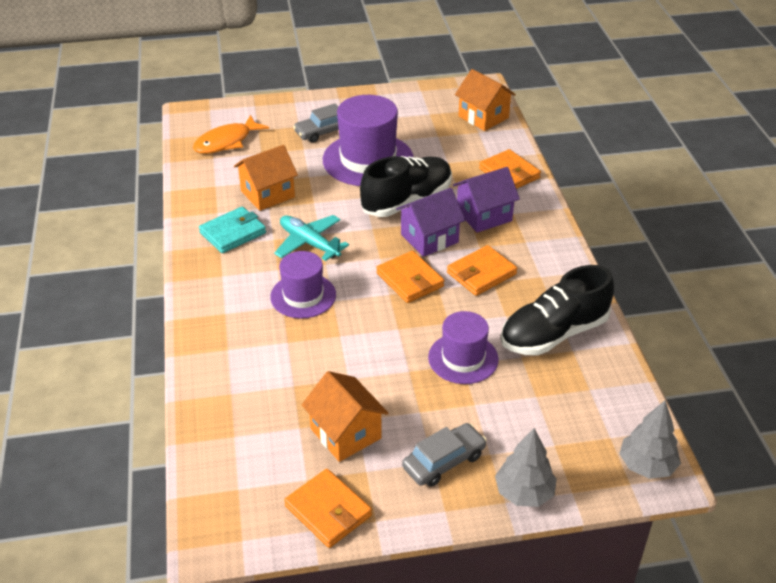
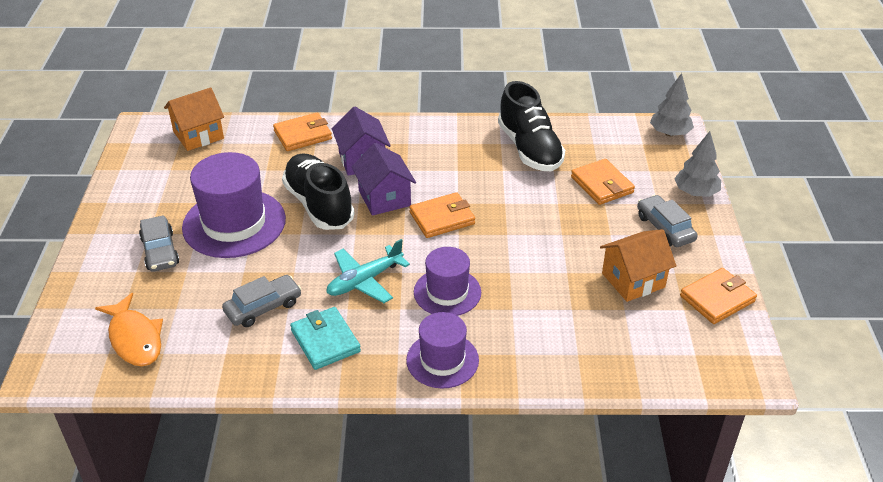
camera: 80 degrees left, 0 degrees up
(267, 194) = (263, 307): orange house -> grey car
(463, 358) = (551, 201): purple hat -> purple hat (442, 360)
(481, 273) = (445, 174): orange wallet -> orange wallet (602, 185)

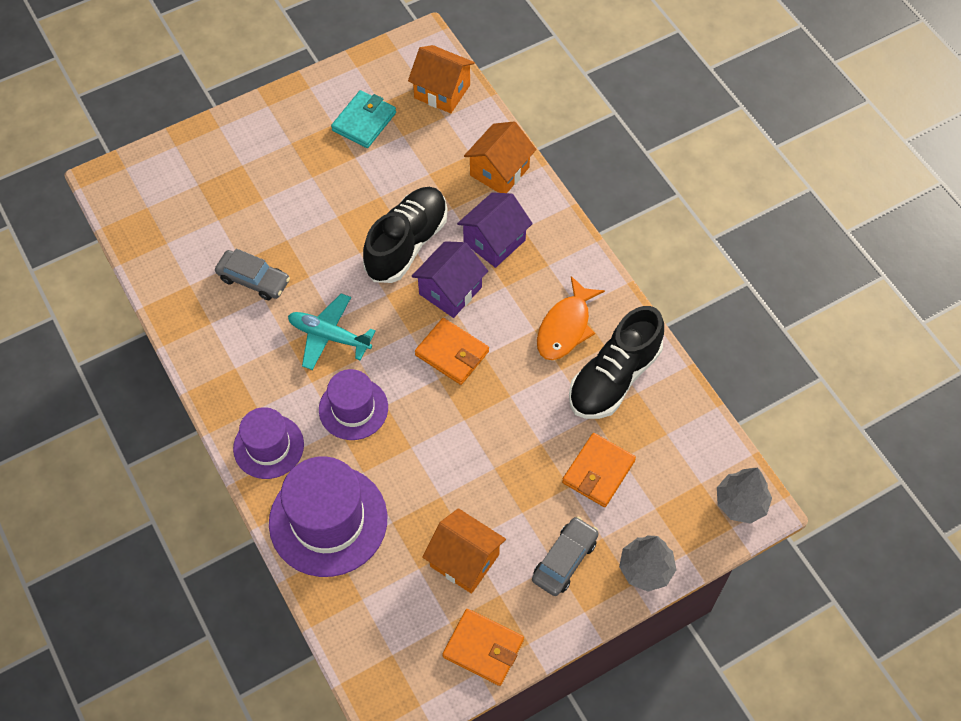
camera: 60 degrees right, 20 degrees up
(135, 338) = (170, 214): orange fish -> orange fish (565, 327)
(160, 251) = (274, 165): grey car -> none
(234, 223) = (341, 195): purple hat -> purple hat (328, 520)
(303, 135) = (499, 171): orange wallet -> orange house
(325, 341) = (241, 347): turquoise wallet -> turquoise wallet (364, 122)

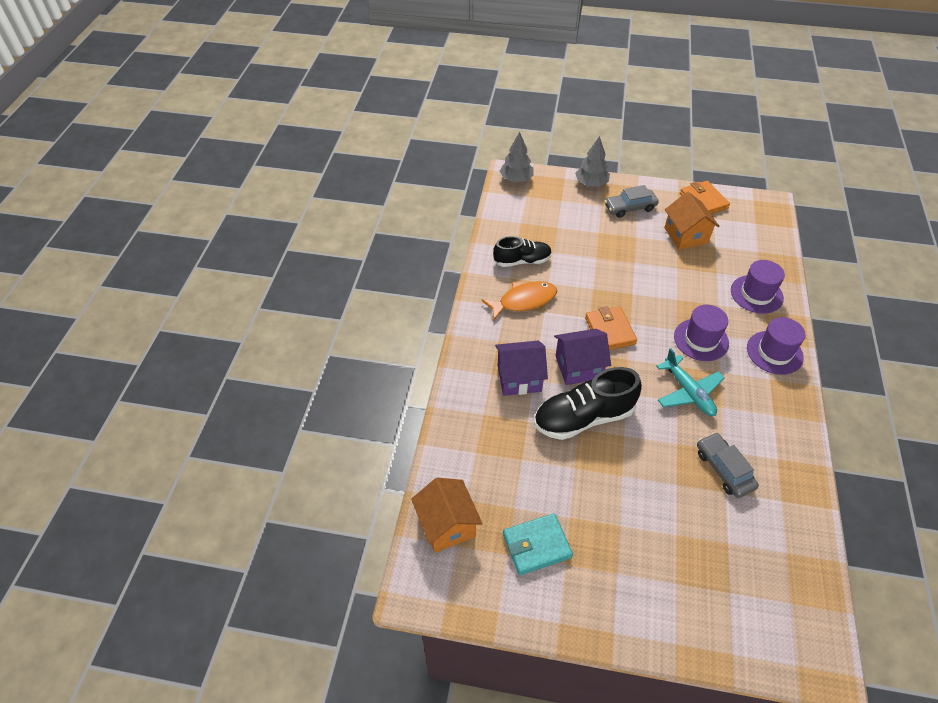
camera: 140 degrees left, 10 degrees down
(328, 520) = (756, 294): purple hat -> purple hat, size x0.61
(499, 171) = (467, 424): orange house -> none
(598, 472) = (576, 229): orange wallet -> none
(614, 377) = (522, 261): black shoe -> black shoe, size x0.65

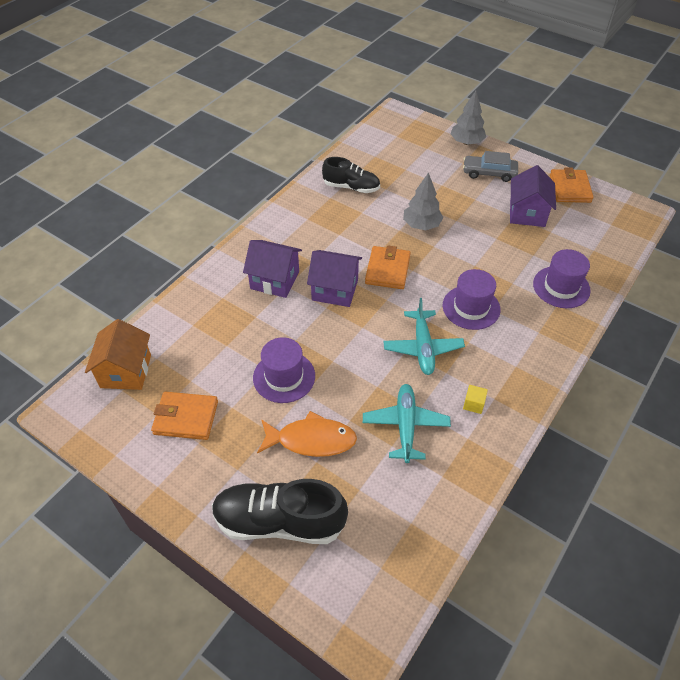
camera: 25 degrees right, 0 degrees up
(516, 179) = (398, 119): grey tree -> grey tree (421, 225)
(524, 301) = (327, 220): orange fish -> orange fish (311, 440)
(536, 545) = (186, 418): turquoise wallet -> orange wallet
(583, 418) = (307, 332): black shoe -> black shoe (279, 522)
(685, 235) = (527, 213): orange house -> purple house
(724, 469) = (405, 426): grey car -> turquoise plane
(762, 426) = (473, 404): none -> yellow cube
(774, 352) = (539, 344): purple hat -> purple hat (284, 377)

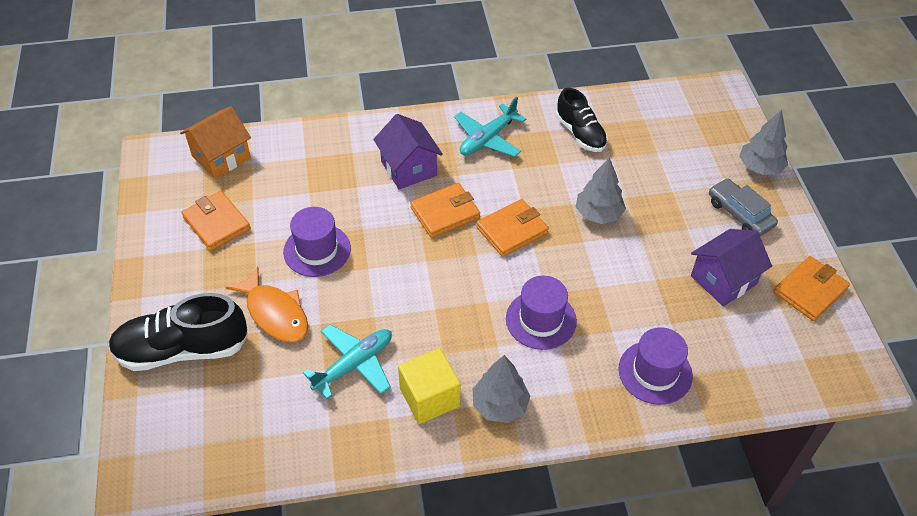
camera: 45 degrees right, 0 degrees up
(279, 522) = (182, 349): black shoe -> black shoe turned 60 degrees counterclockwise
(335, 290) = (445, 213): purple house -> orange wallet
(423, 347) = (452, 318): turquoise plane -> turquoise plane (488, 139)
(473, 404) = (429, 397): yellow cube -> yellow cube, size x2.11
(515, 373) = (500, 405): none -> grey tree

